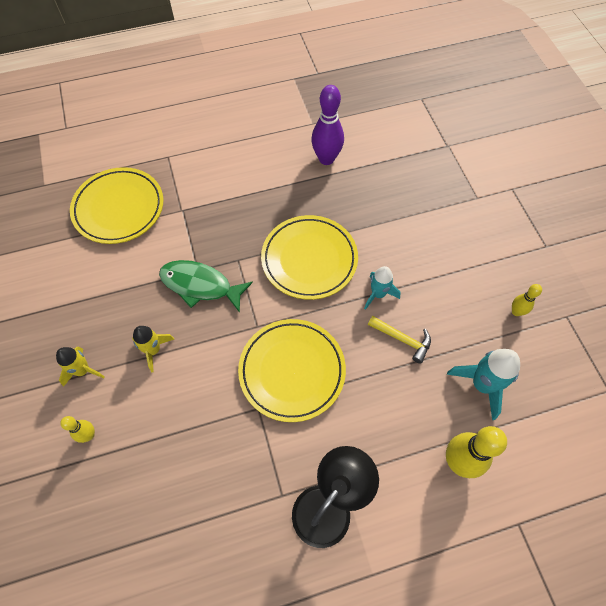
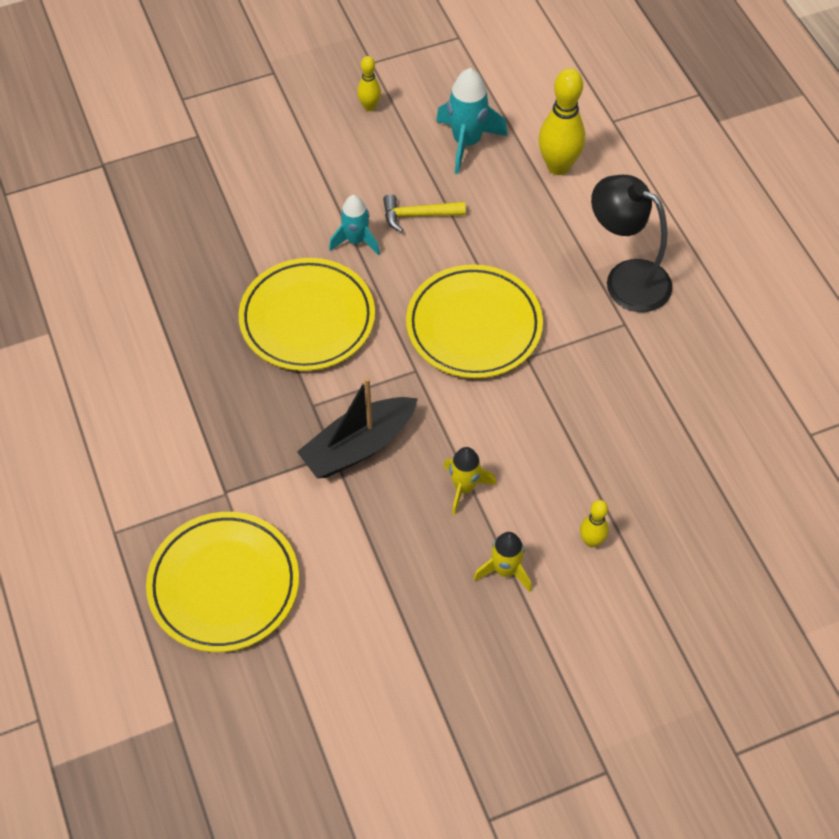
camera: 95 degrees left, 5 degrees down
(200, 285) = (358, 446): green fish -> black boat
(326, 159) = (125, 309): purple bowling pin -> none
(402, 339) = (418, 215): yellow hammer -> yellow hammer turned 120 degrees counterclockwise

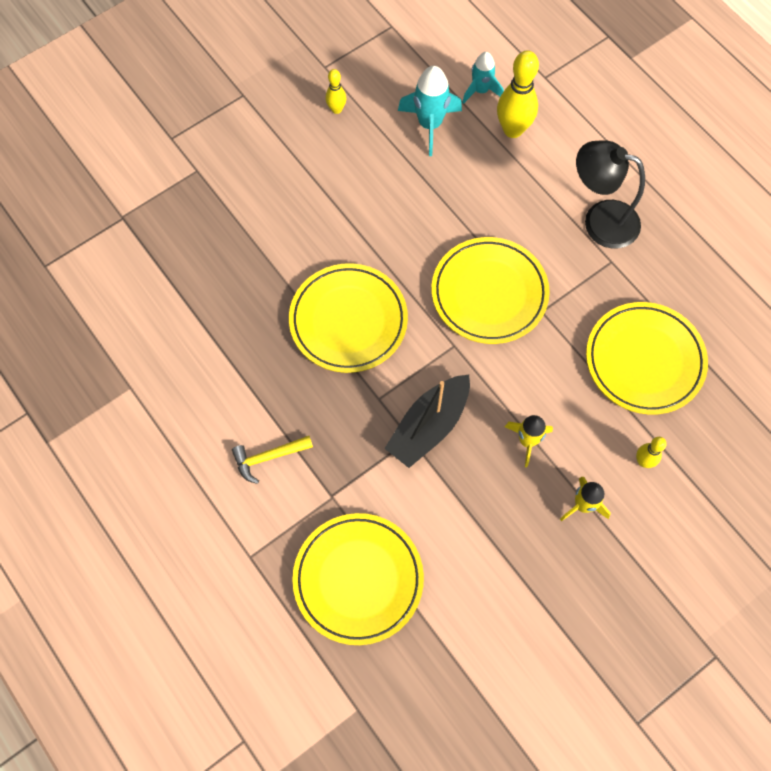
camera: 15 degrees left, 10 degrees up
(356, 241) = (366, 238): turquoise rocket -> turquoise rocket (481, 90)
(418, 215) = (410, 202): yellow hammer -> yellow hammer (268, 457)
(628, 435) = (644, 360): none -> yellow plate

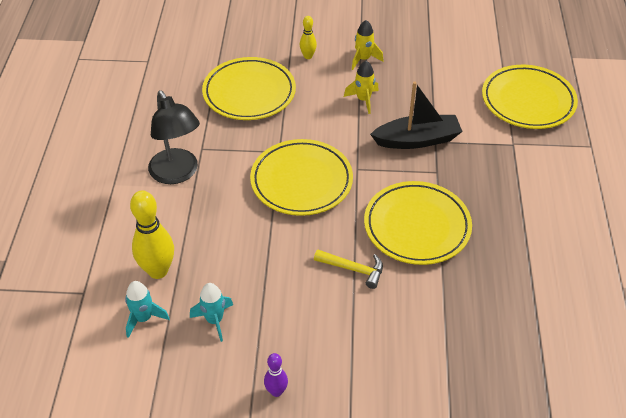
camera: 140 degrees left, 20 degrees down
(268, 457) = (541, 185): yellow hammer -> yellow hammer (353, 269)
(336, 109) = (276, 391): yellow bowling pin -> purple bowling pin
(430, 125) = (214, 320): turquoise rocket -> turquoise rocket, size x0.66

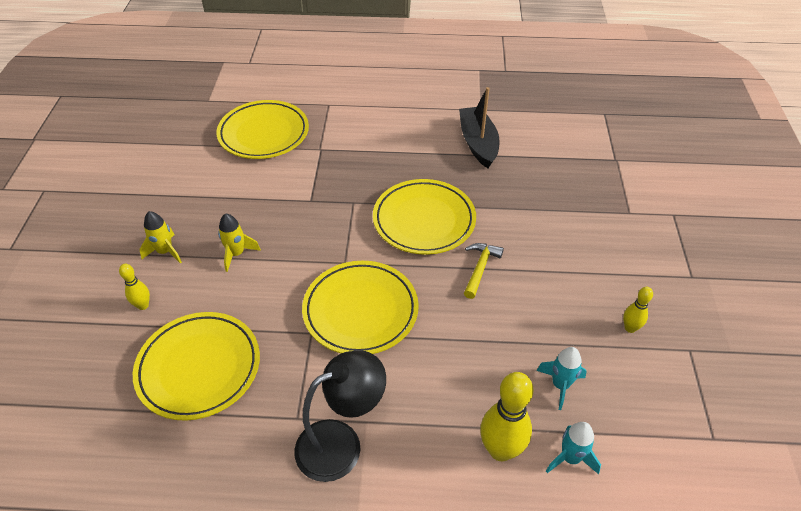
camera: 90 degrees left, 0 degrees up
(276, 391) = (630, 328): purple bowling pin -> yellow bowling pin
(417, 140) = (307, 213): black boat -> black boat (478, 143)

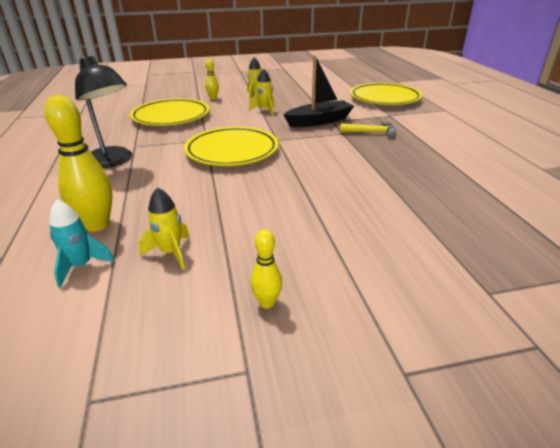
camera: 75 degrees right, 15 degrees down
(424, 220) = (347, 161): yellow plate -> none
(478, 143) = (484, 172): black boat -> black boat (319, 121)
(480, 268) = (305, 193): yellow hammer -> yellow hammer (371, 132)
(560, 385) = (170, 253): turquoise rocket -> yellow rocket

